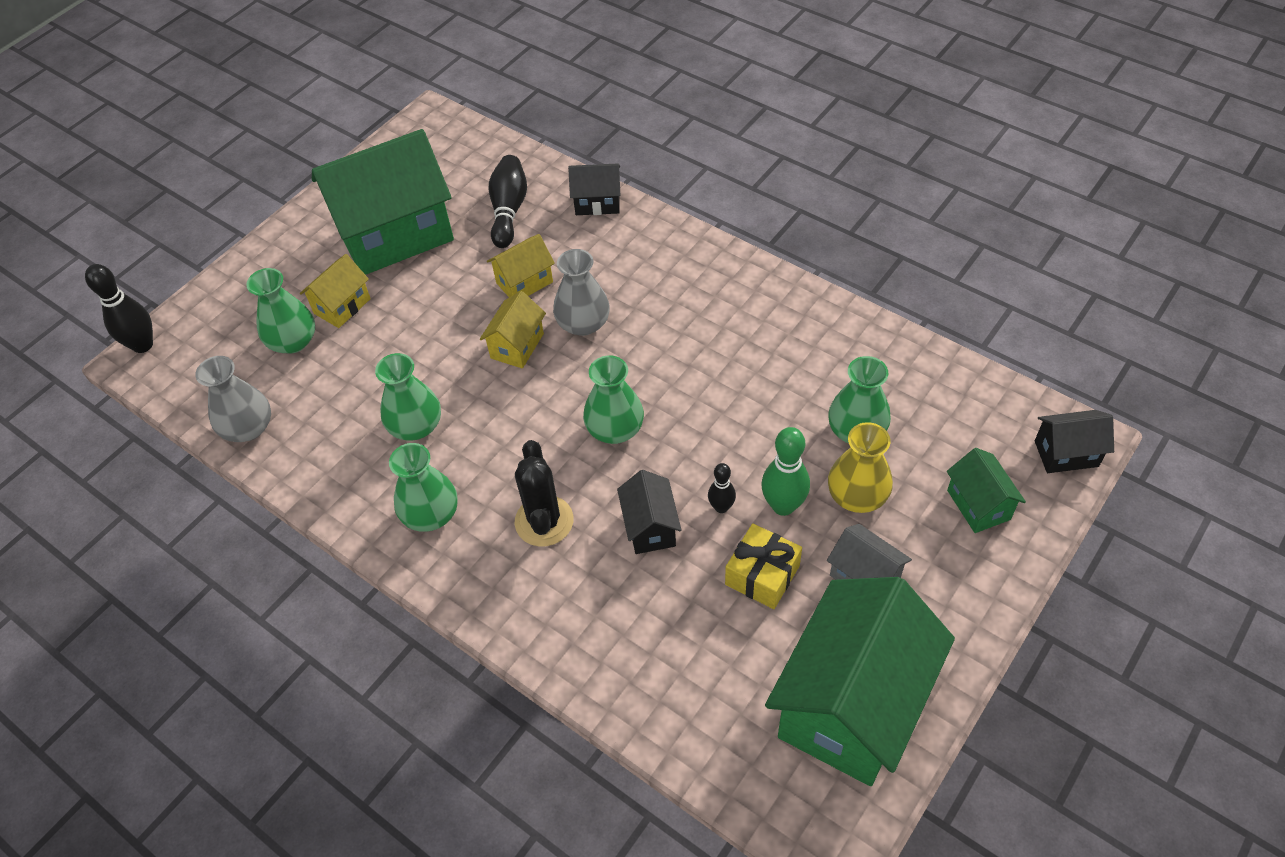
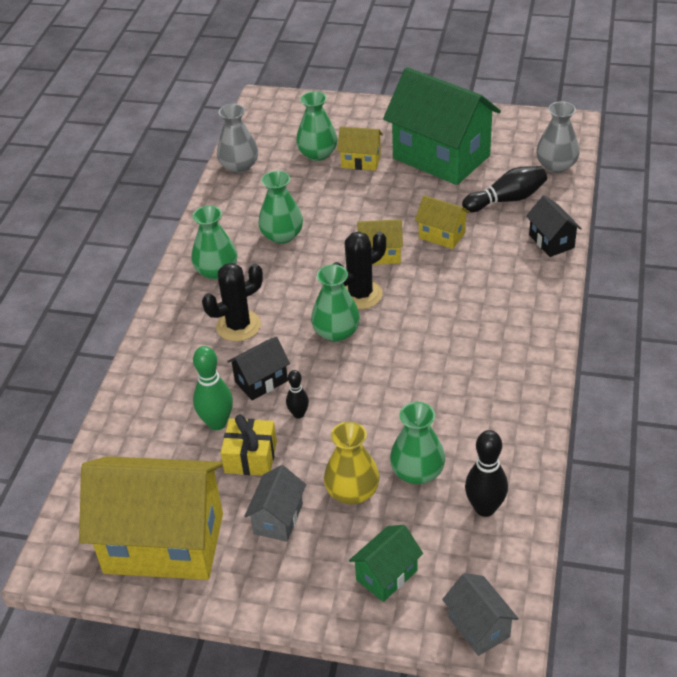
camera: 65 degrees right, 10 degrees down
(143, 345) = (276, 97): black bowling pin -> black bowling pin (485, 508)
(569, 386) = (360, 294): none -> black cactus
(583, 323) = (423, 279): grey vase -> grey vase (556, 165)
(783, 505) = (319, 449): green bowling pin -> green bowling pin (217, 423)
(851, 705) = (164, 543): green house -> yellow house
(1066, 453) = (479, 627): black house -> grey house

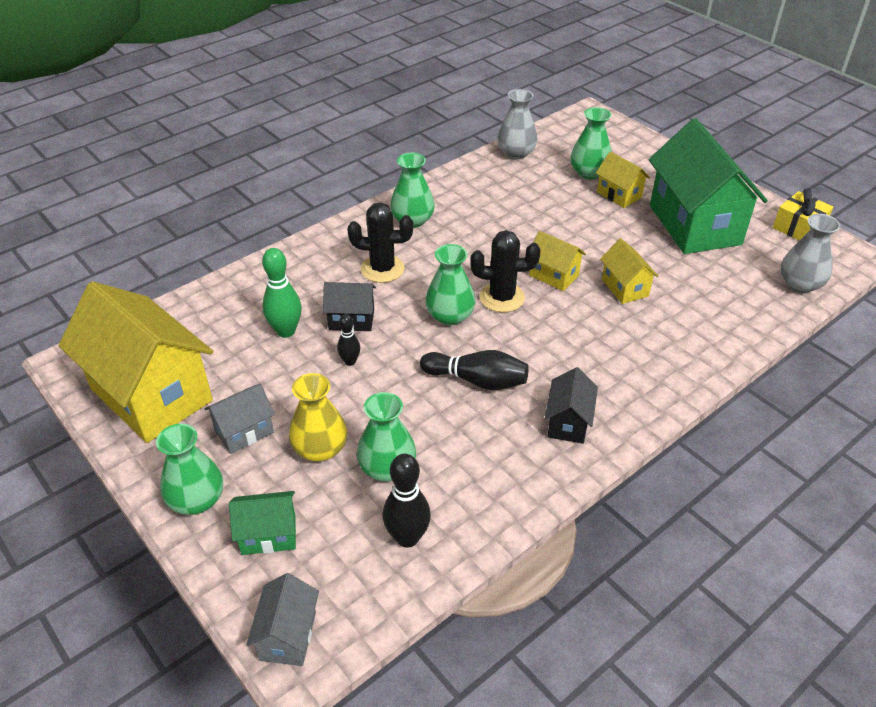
camera: 35 degrees right, 0 degrees up
(250, 457) = (279, 371): yellow gift -> yellow gift (798, 228)
(282, 235) = (491, 220): green vase -> green vase (197, 500)
(506, 200) = (718, 289): black bowling pin -> black bowling pin (477, 380)
(551, 241) = (723, 346): black house -> black house (568, 422)

